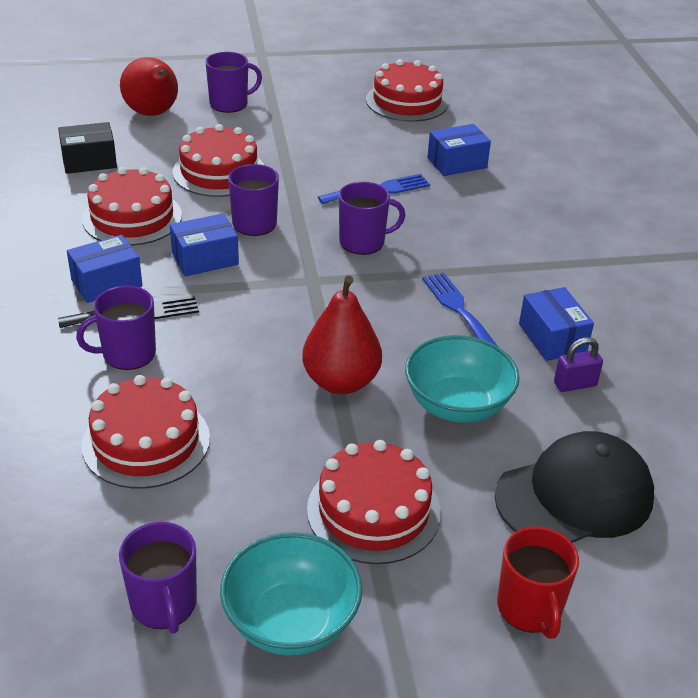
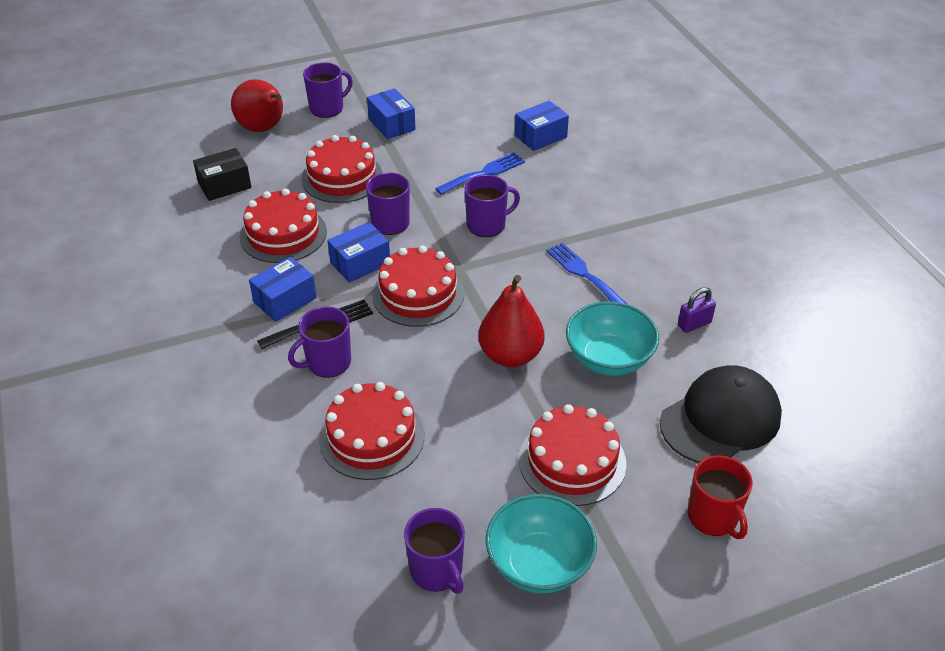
camera: 10 degrees left, 5 degrees up
(407, 101) = (480, 82): red cake -> red cake (418, 294)
(552, 338) = (665, 286): blue box -> blue box (392, 124)

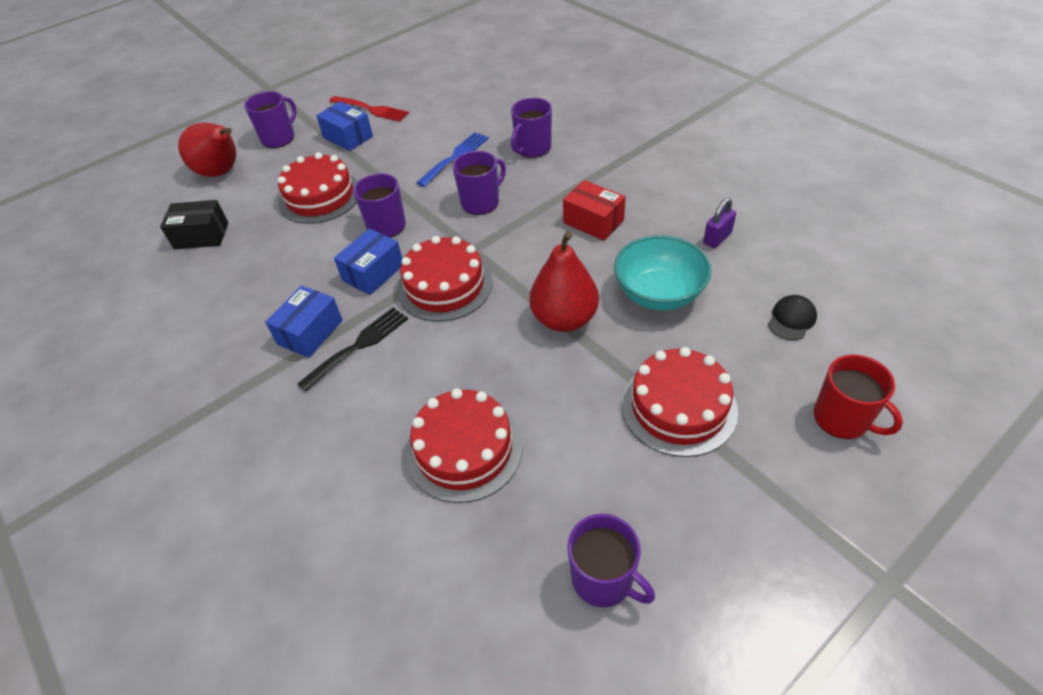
camera: 15 degrees left, 5 degrees up
(224, 185) = (201, 236): black box -> black box turned 45 degrees clockwise
(283, 234) = (282, 266): red cake -> none
(327, 362) = (382, 384): purple mug -> purple mug (532, 148)
(426, 101) = (372, 109): none -> red fork
(539, 564) = (704, 531): turquoise bowl -> none
(540, 136) = (492, 113): blue box -> none
(584, 274) = (593, 222): blue fork -> red box
(720, 419) = (791, 319): black cap -> black cap, size x0.43

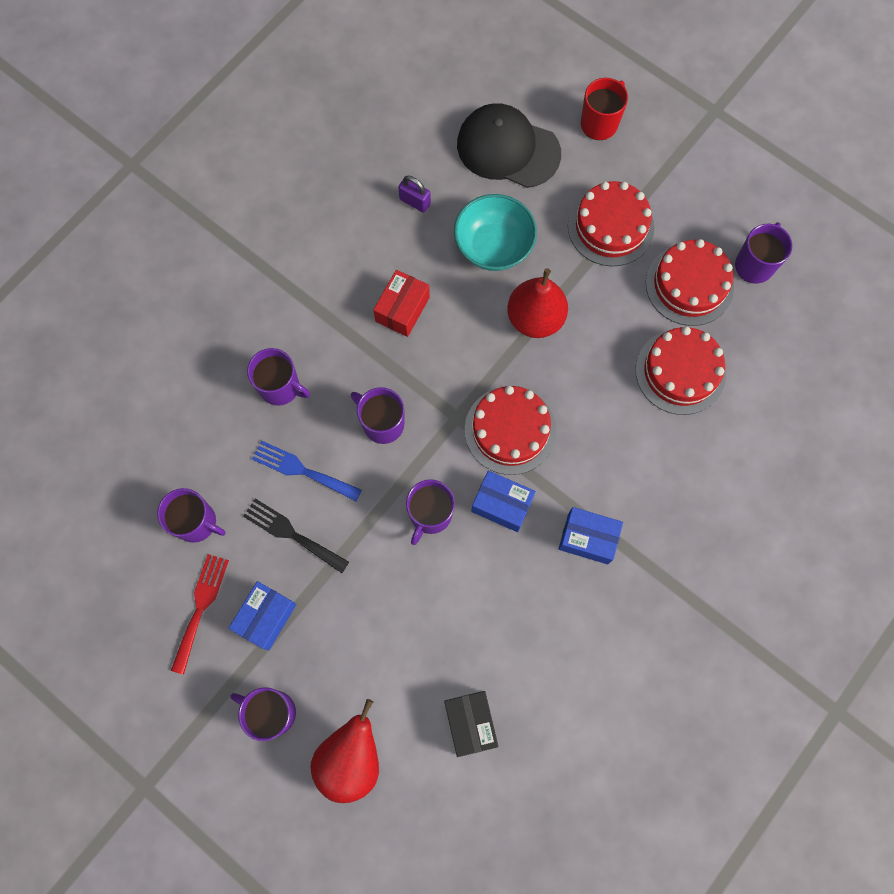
camera: 105 degrees left, 25 degrees up
(320, 197) = (388, 608): red cake -> red cake (689, 285)
(359, 345) = (595, 487): black fork -> black fork (291, 534)
(435, 108) = (197, 522): none -> purple mug
(791, 319) = (508, 149): black cap -> black cap, size x2.31

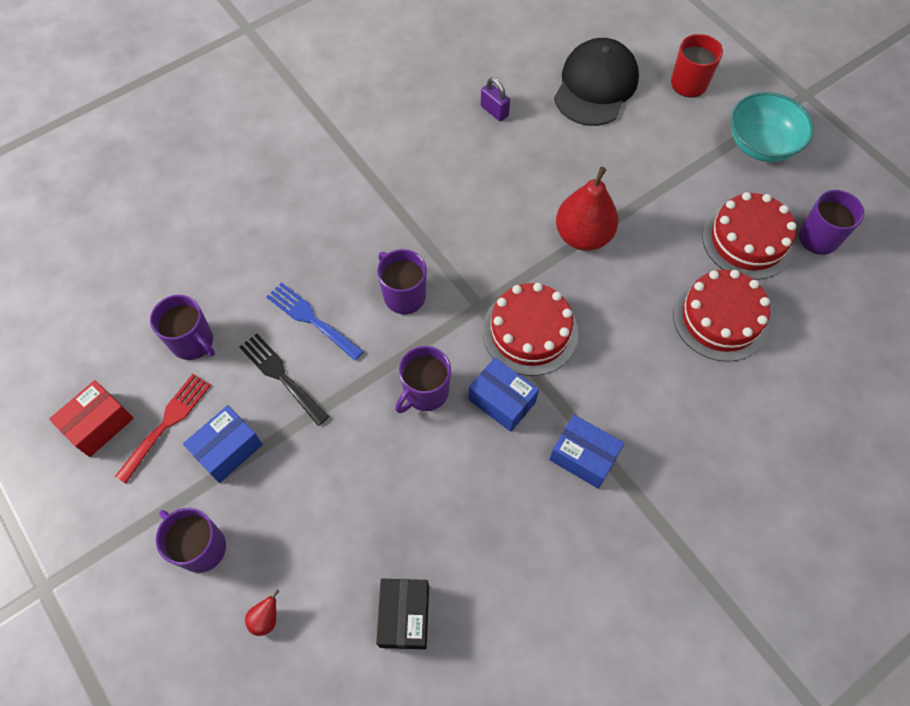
camera: 15 degrees right, 10 degrees down
(280, 387) = (316, 240): purple mug -> none
(351, 758) = (266, 618): red pear -> red pear, size x0.41
(402, 309) = (454, 198): red box -> red box (99, 424)
(493, 246) = (559, 164): turquoise bowl -> turquoise bowl (760, 145)
(508, 149) = (595, 86): black cap -> black cap turned 75 degrees clockwise
(610, 226) = (679, 172): red cake -> none

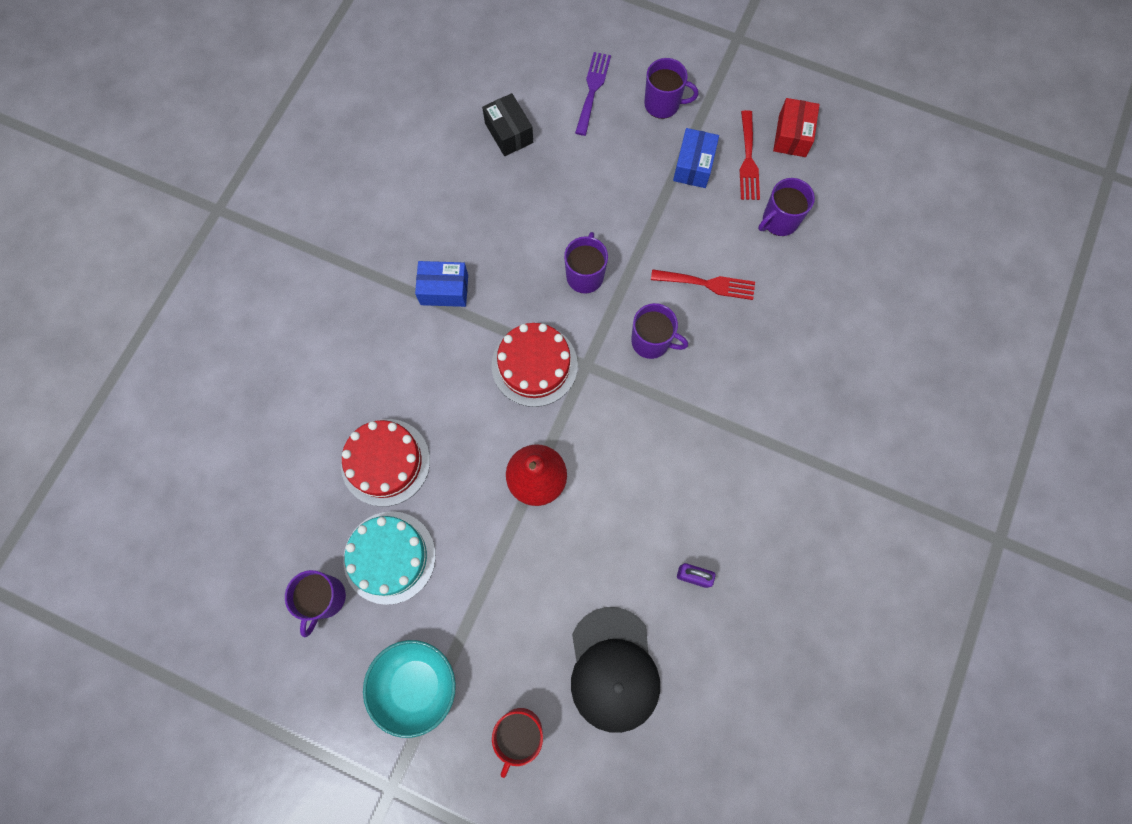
camera: 150 degrees right, 10 degrees up
(193, 342) = (779, 221): purple mug -> purple mug turned 45 degrees counterclockwise
(266, 618) = (592, 89): red pear -> purple fork
(281, 376) = (697, 231): black fork -> none
(311, 319) = (708, 284): blue fork -> red fork
(502, 401) = (525, 299): blue box -> none
(747, 240) = (389, 557): red cake -> turquoise cake

